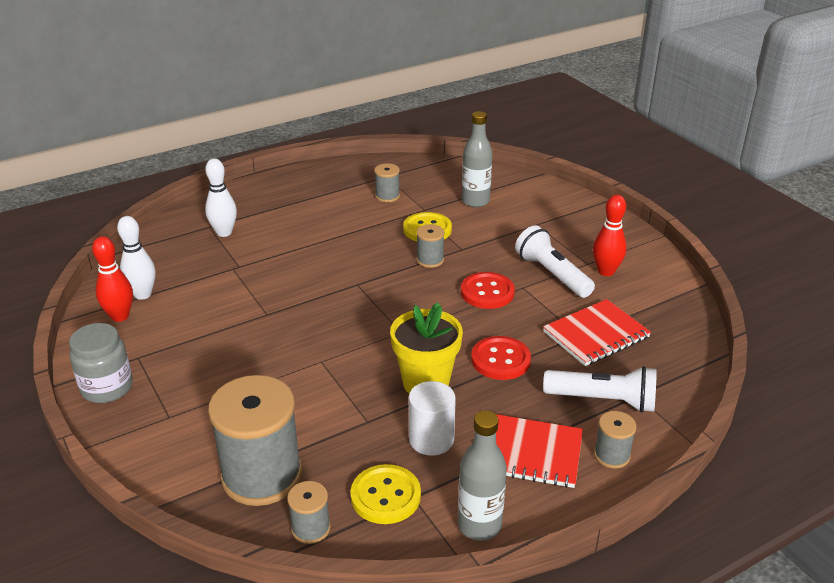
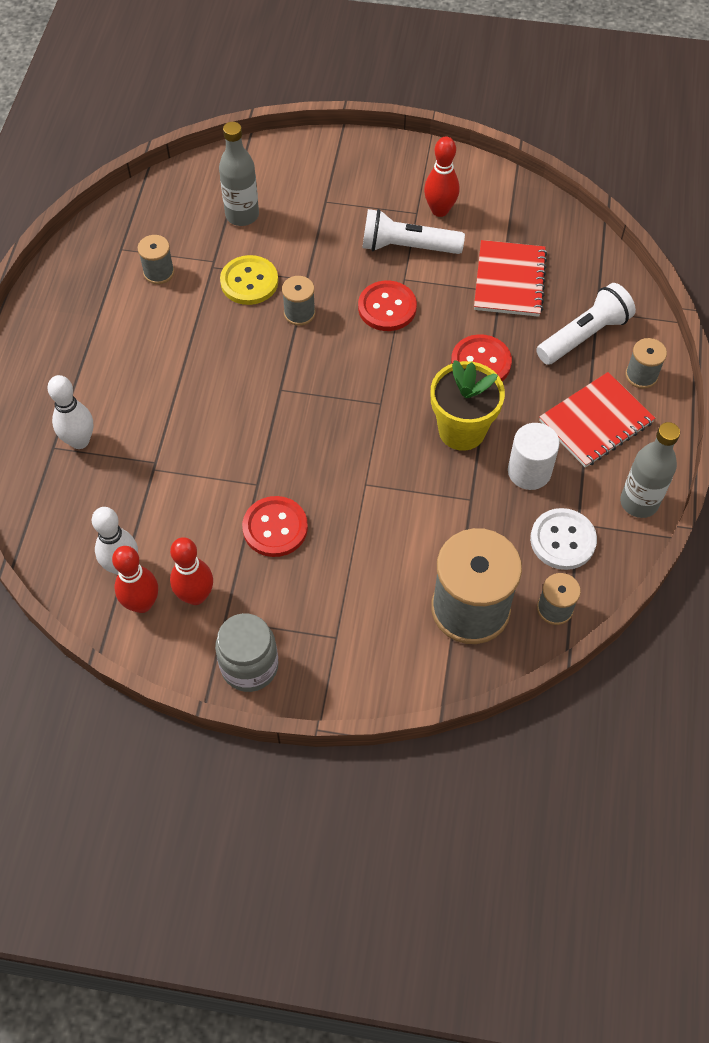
camera: 50 degrees left, 25 degrees up
(147, 334) = (195, 596): none -> red bowling pin
(238, 339) = (275, 528): none -> red button
(385, 496) = (562, 540): yellow button -> white button

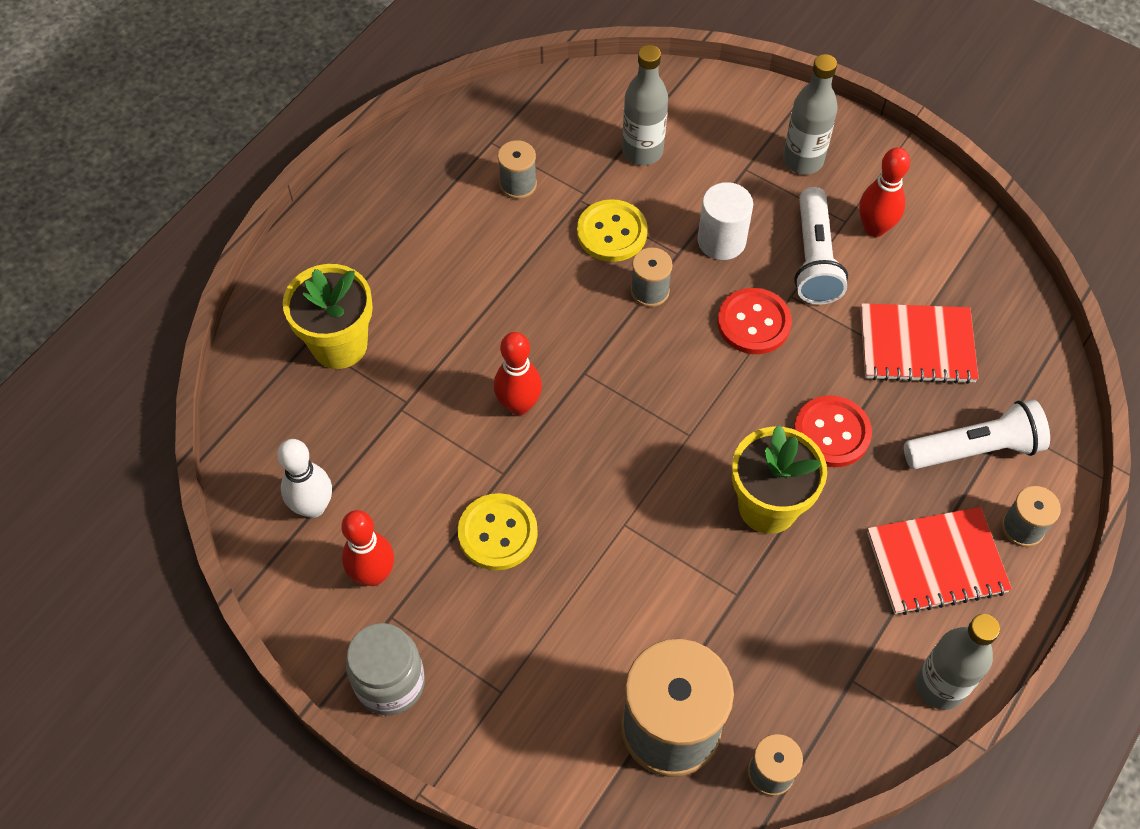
camera: 25 degrees right, 0 degrees up
(79, 441) = (339, 345): white bowling pin -> yellow flower pot
(142, 603) = (312, 558): red bowling pin -> red bowling pin (519, 405)
(275, 528) = (497, 533): red button -> yellow button
(364, 180) = (803, 160): none -> grey bottle
(407, 247) = (814, 259): white flashlight -> white flashlight turned 120 degrees counterclockwise
(509, 280) = (916, 345): red notebook -> red notebook turned 60 degrees clockwise
(529, 471) = (823, 590): white cylinder -> white cylinder (721, 240)
(562, 540) = (822, 692): white button -> none

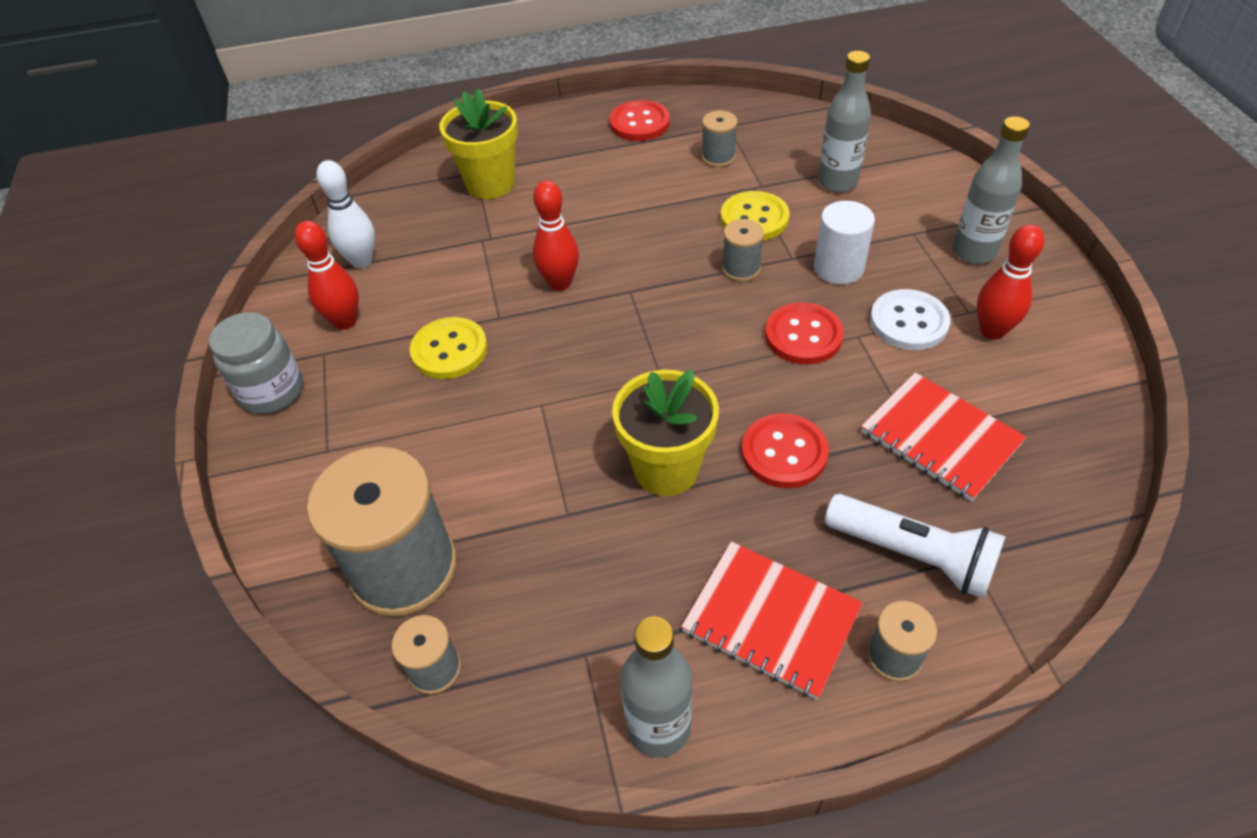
camera: 45 degrees right, 10 degrees down
(407, 187) = (639, 123): none -> red button
(814, 259) = (908, 322): white flashlight -> white button

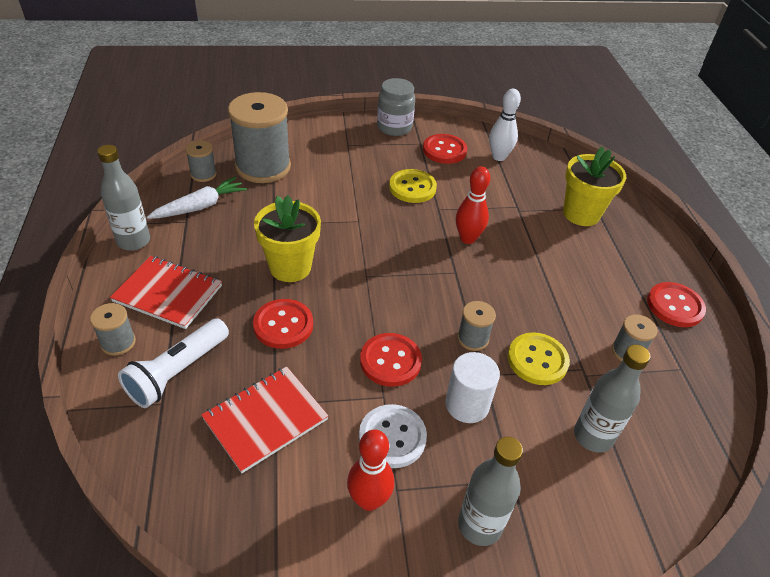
camera: 90 degrees right, 5 degrees down
(345, 321) = (444, 150): red bowling pin -> red button
(538, 642) = (200, 206): none -> white carrot
(771, 620) = (168, 293): red notebook -> red notebook turned 75 degrees clockwise

